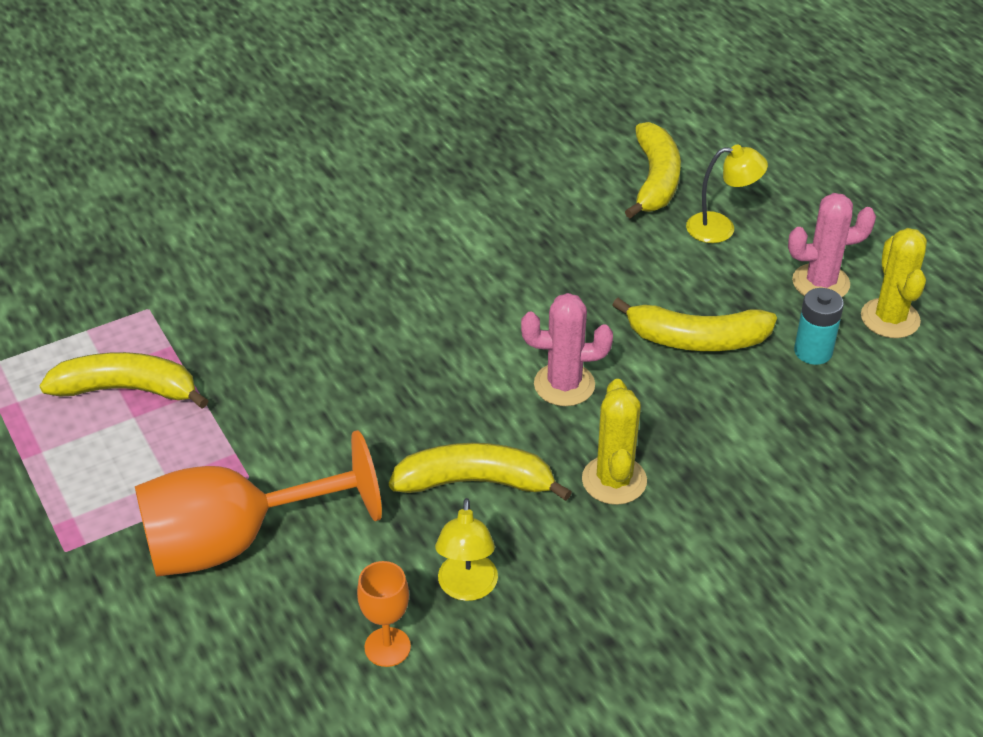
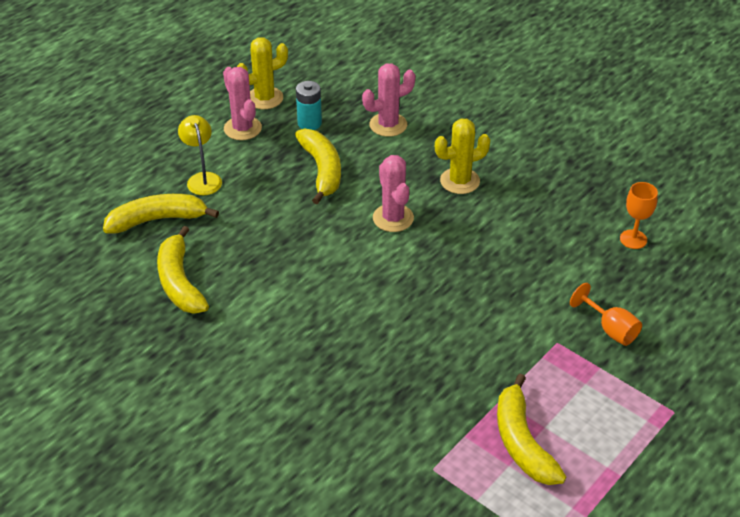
camera: 110 degrees left, 0 degrees up
(234, 541) = (610, 329): orange goblet -> orange goblet, size x0.47
(467, 588) = (574, 219): yellow lamp -> none
(475, 482) = (496, 236): yellow banana -> yellow banana (180, 282)
(782, 437) = (388, 125): none -> pink cactus

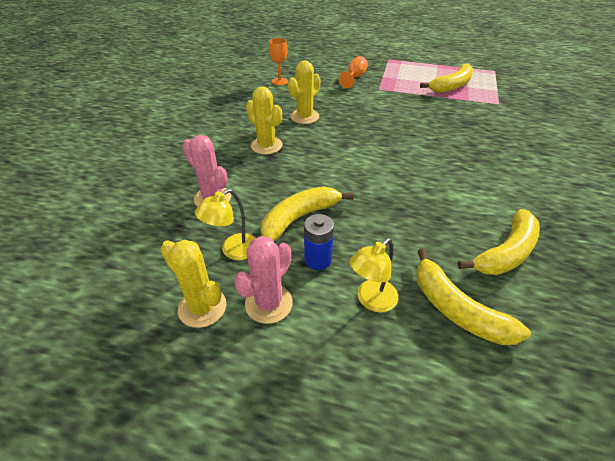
camera: 115 degrees left, 0 degrees up
(264, 165) = (318, 259): none -> blue battery
(309, 123) = (233, 251): turquoise battery -> yellow lamp
(393, 218) = (329, 163): pink cactus -> none
(511, 232) = (304, 116): none -> yellow cactus

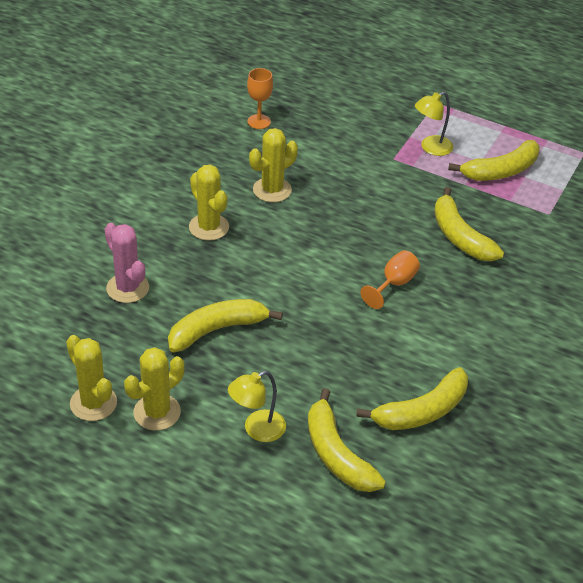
camera: 10 degrees right, 0 degrees up
(233, 251) = (136, 353): yellow lamp -> yellow lamp (431, 148)
(268, 303) = (157, 412): pink cactus -> yellow cactus
(318, 259) = (219, 379): blue battery -> none
(354, 78) = (368, 132): orange goblet -> orange goblet (394, 284)
(450, 124) = (460, 236): none -> yellow banana

